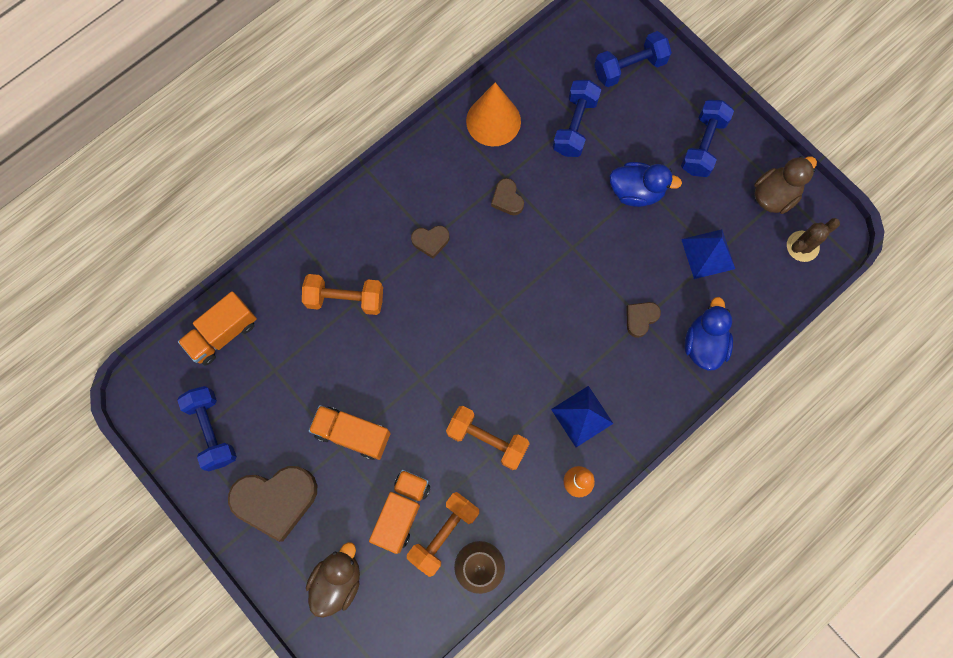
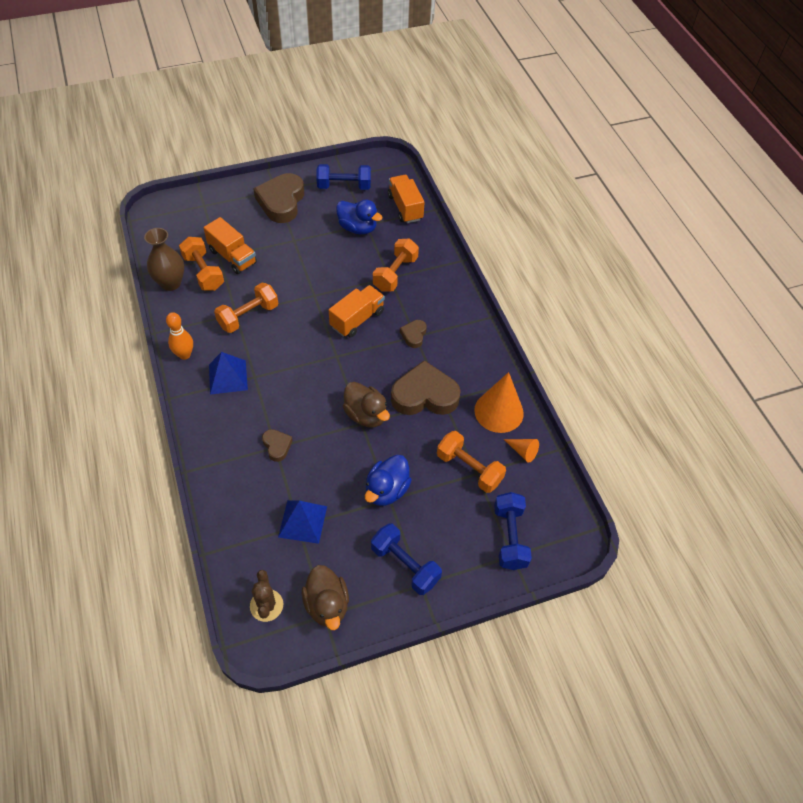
camera: 110 degrees right, 20 degrees down
(337, 580) = (213, 214): brown duck -> brown duck (366, 415)
(352, 434) = (299, 249): orange truck -> orange truck (357, 319)
(507, 199) = (424, 395): brown heart -> brown heart, size x2.08
(531, 84) = (523, 451): none -> orange cone
(575, 126) = (469, 469): blue dumbbell -> orange dumbbell
(704, 344) = (230, 482): blue duck -> blue duck (357, 228)

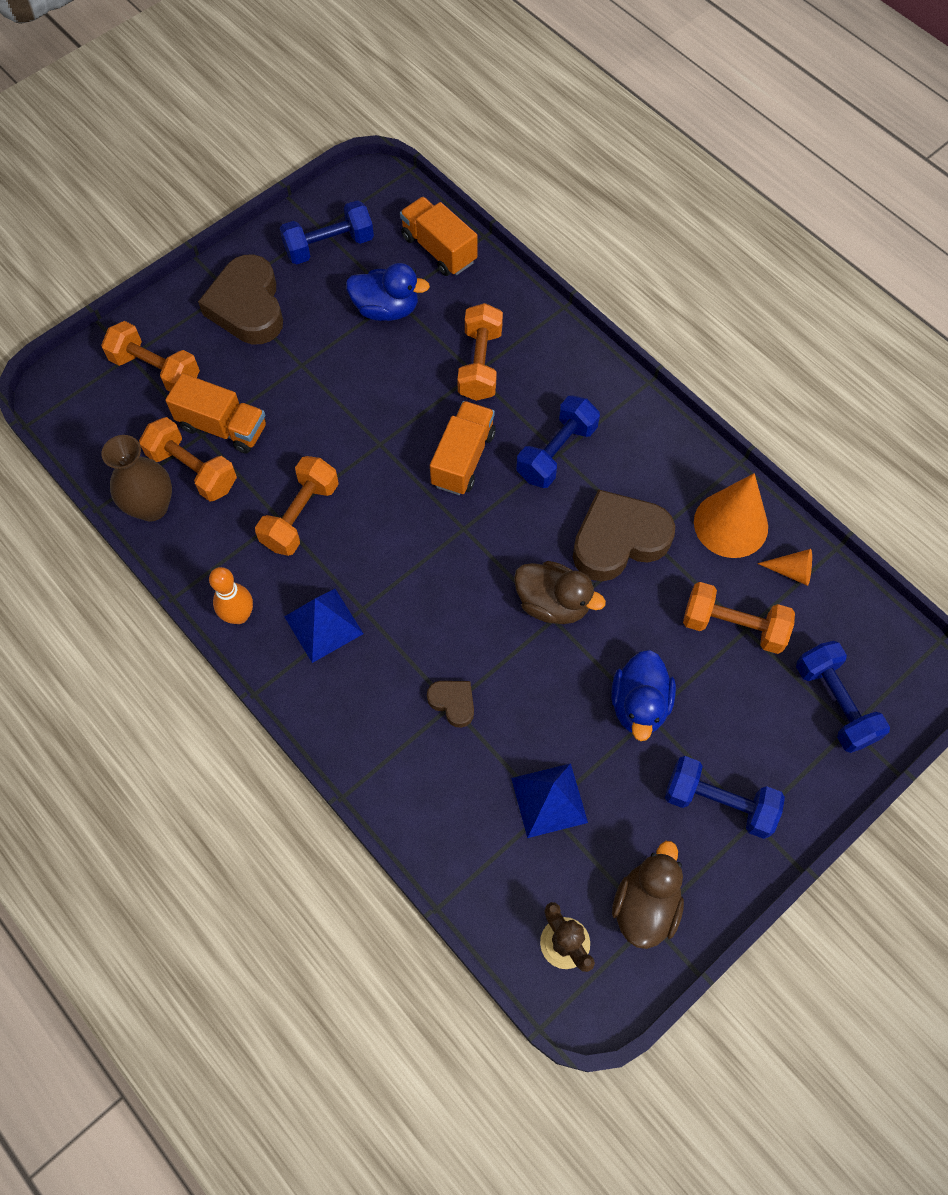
camera: 20 degrees left, 10 degrees up
(213, 216) = (156, 370): none -> orange dumbbell
(327, 605) = (645, 905): brown duck -> brown duck turned 120 degrees counterclockwise
(414, 335) = (556, 452): brown heart -> blue dumbbell

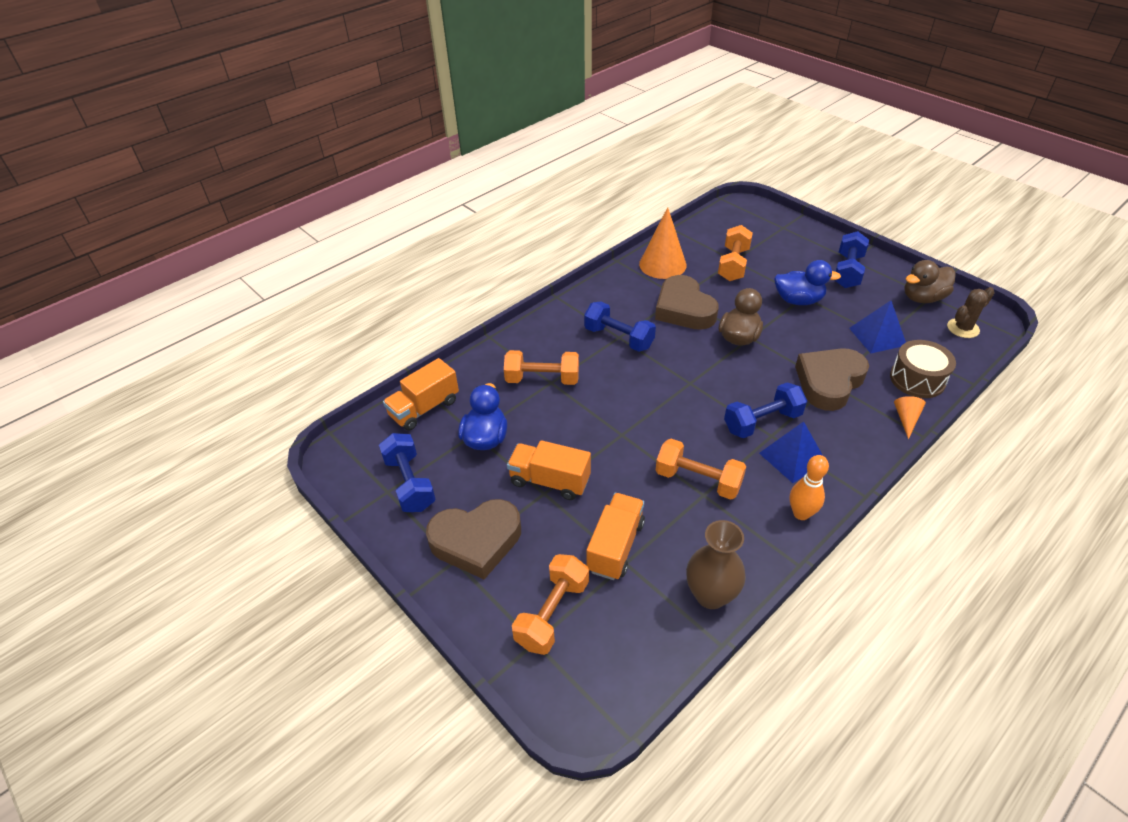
camera: 90 degrees left, 20 degrees down
(193, 470) = (665, 565): orange dumbbell -> none
(451, 827) = (917, 379): none -> brown drum
(453, 703) = (829, 382): brown heart -> brown heart, size x2.08
(463, 459) = (630, 385): orange truck -> orange truck (550, 481)
(645, 905) = (922, 298): brown duck -> brown duck turned 45 degrees counterclockwise
(791, 571) = (690, 243): orange cone -> orange cone (906, 419)
(834, 703) = (770, 231): blue dumbbell -> blue dumbbell (762, 422)

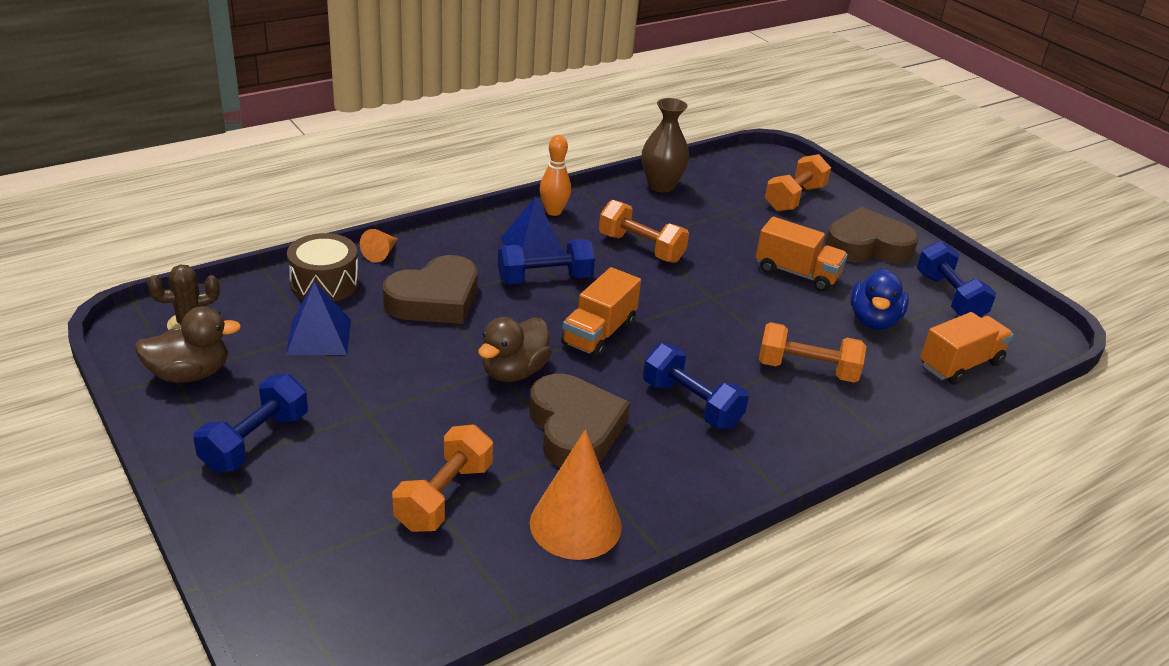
camera: 175 degrees left, 10 degrees down
(615, 546) = (735, 222): orange truck -> orange truck (599, 333)
(798, 300) = (384, 408): blue duck -> none

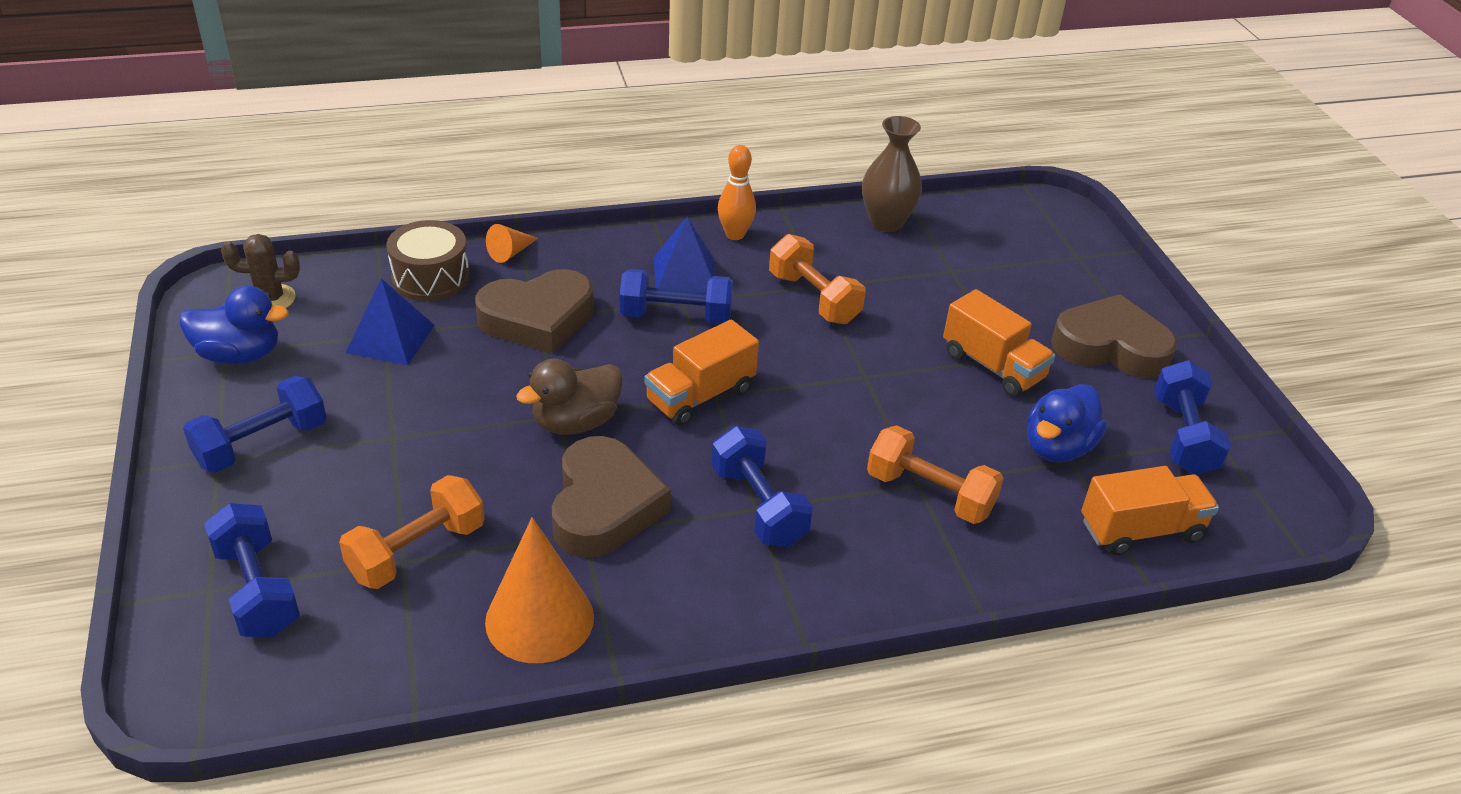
camera: 20 degrees right, 5 degrees up
(190, 374) = (239, 355): brown duck -> blue duck
(324, 558) = (257, 589): none -> blue dumbbell
(794, 198) = (1050, 266): orange dumbbell -> none

